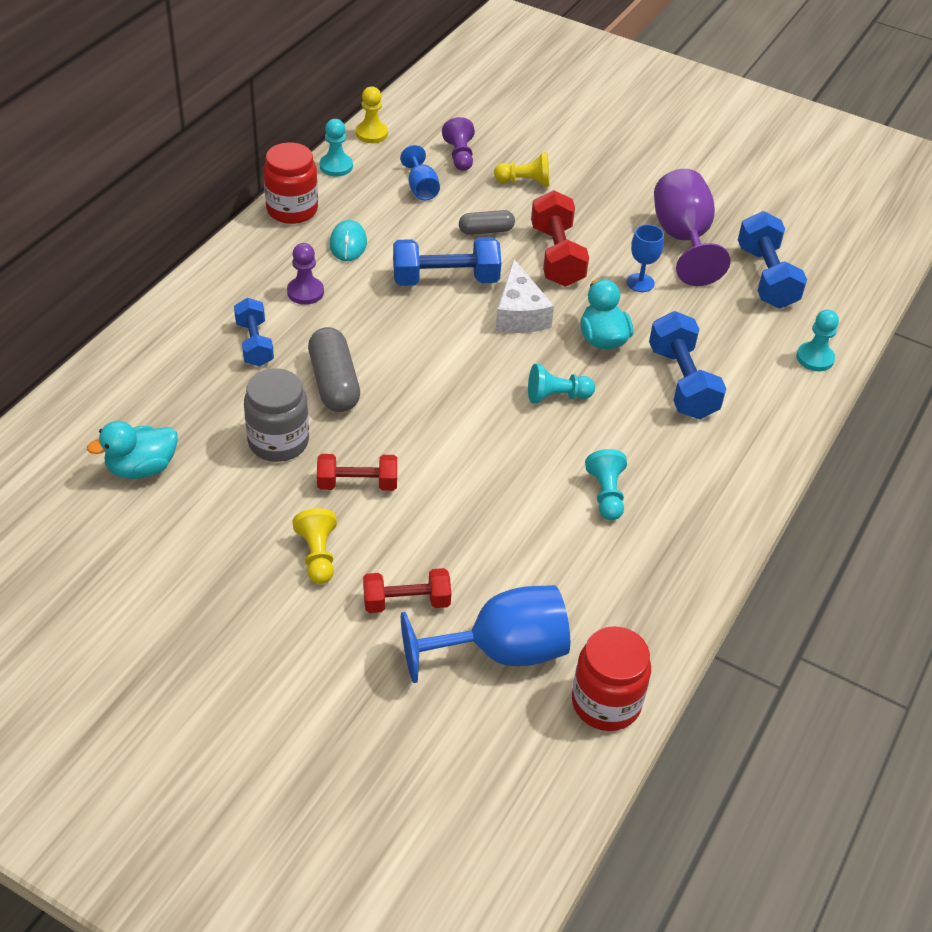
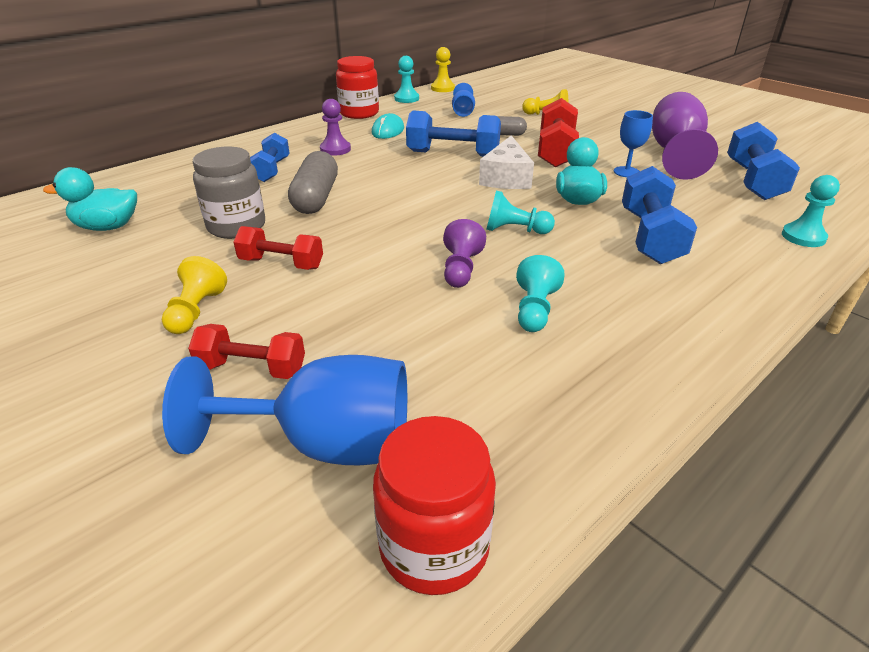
camera: 20 degrees right, 10 degrees down
(459, 156) = (502, 101): purple pawn -> purple pawn (461, 269)

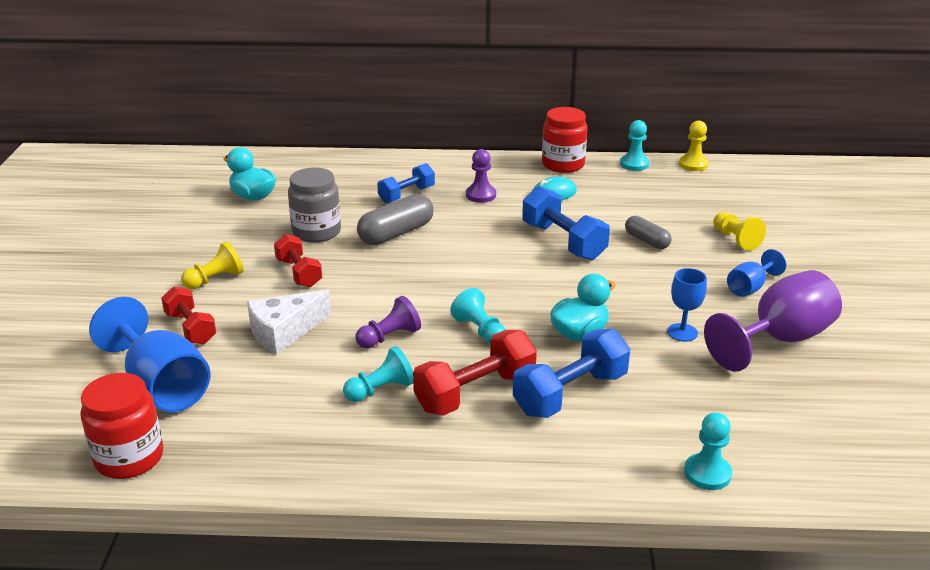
camera: 45 degrees right, 5 degrees down
(463, 112) = (658, 201): blue goblet -> blue goblet (750, 288)
(506, 178) = (563, 284): white cheese -> white cheese (284, 332)
(555, 151) = (660, 281): red dumbbell -> red dumbbell (475, 393)
(753, 181) = (794, 406): blue dumbbell -> none

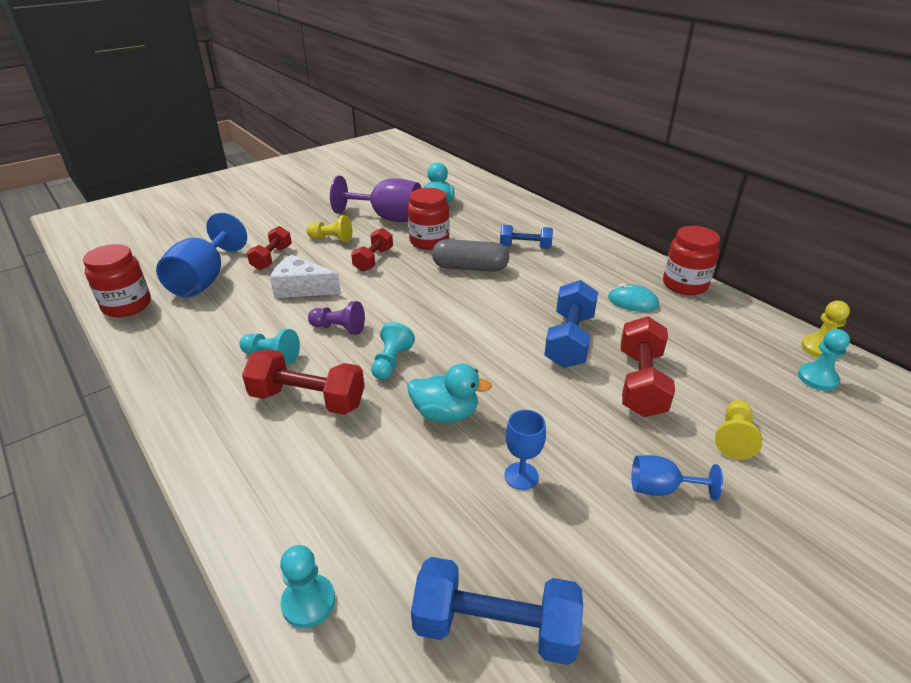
camera: 50 degrees right, 5 degrees up
(316, 232) = (429, 241): grey jar -> red jar
(481, 195) = (574, 273): purple pawn -> none
(570, 393) = (353, 450): blue dumbbell -> blue dumbbell (495, 627)
(634, 164) = (754, 317): turquoise pawn -> turquoise pawn (817, 378)
(646, 241) = (640, 383): grey capsule -> red dumbbell
(779, 339) = (596, 556): purple goblet -> purple goblet (388, 218)

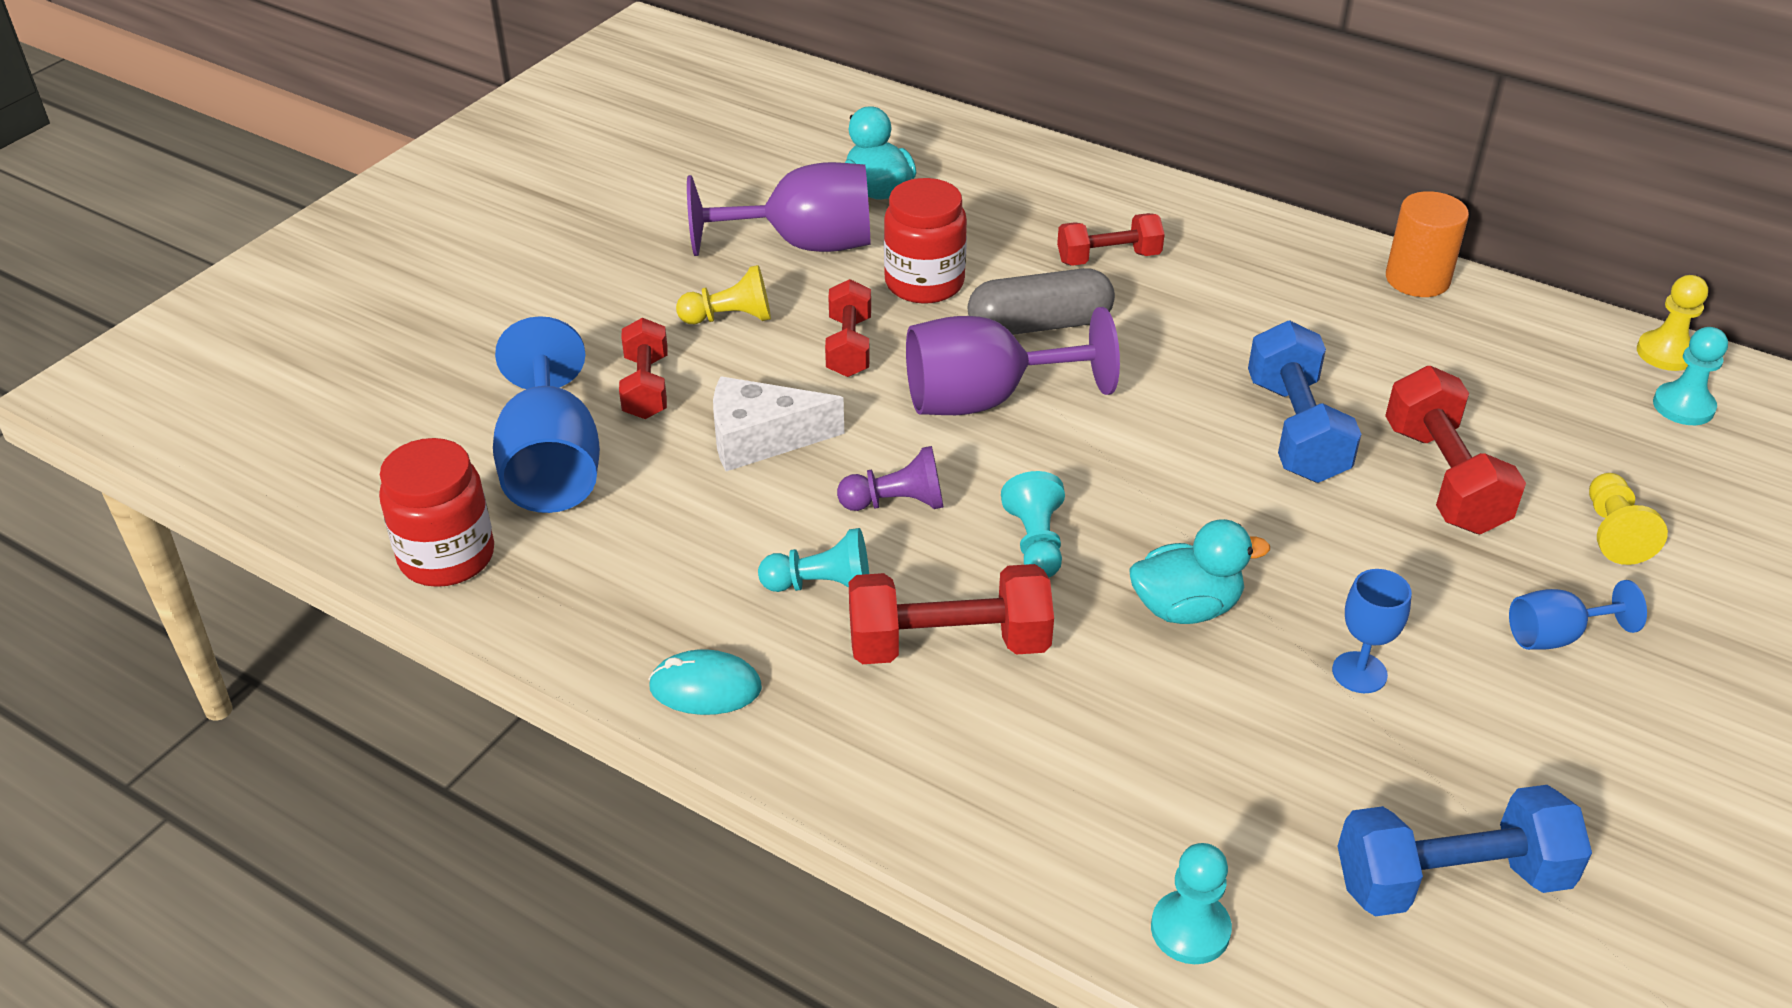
camera: 20 degrees left, 5 degrees up
(418, 293) = (985, 400): none -> purple goblet
(525, 247) = (1108, 258): blue dumbbell -> red dumbbell
(632, 302) = (1353, 332): turquoise mouse -> turquoise mouse (705, 687)
(684, 285) = (1417, 279): red jar -> orange cylinder

